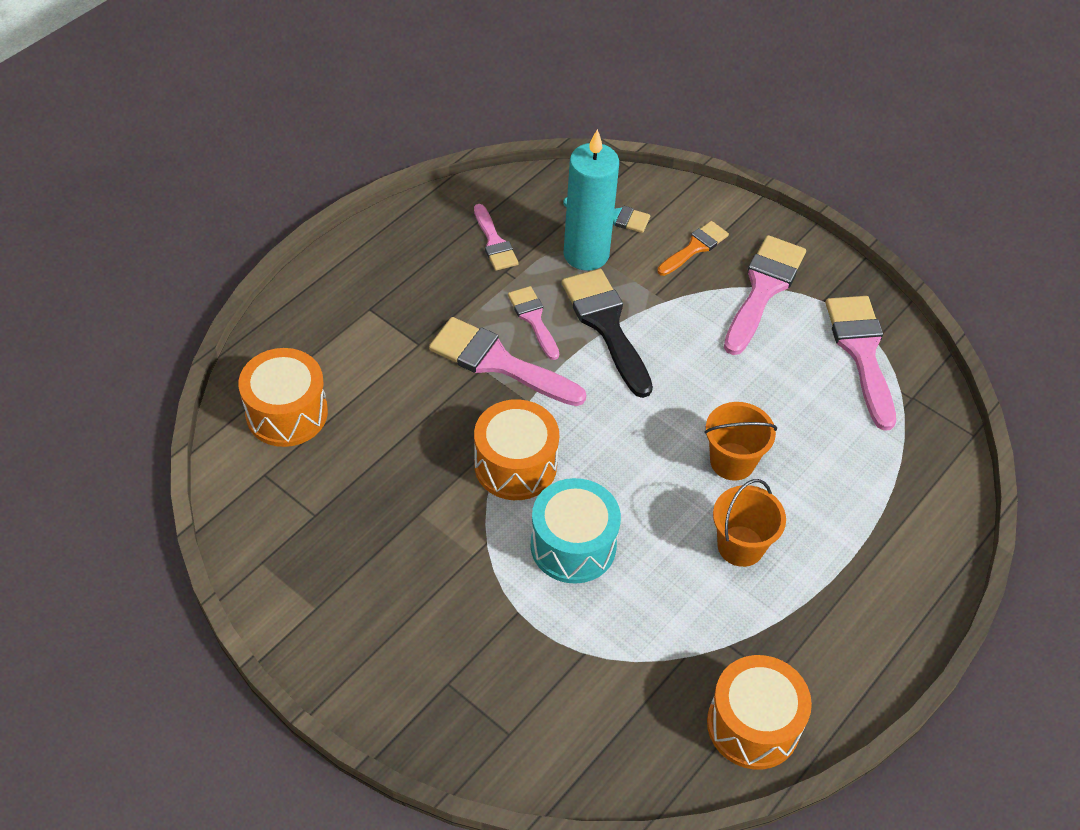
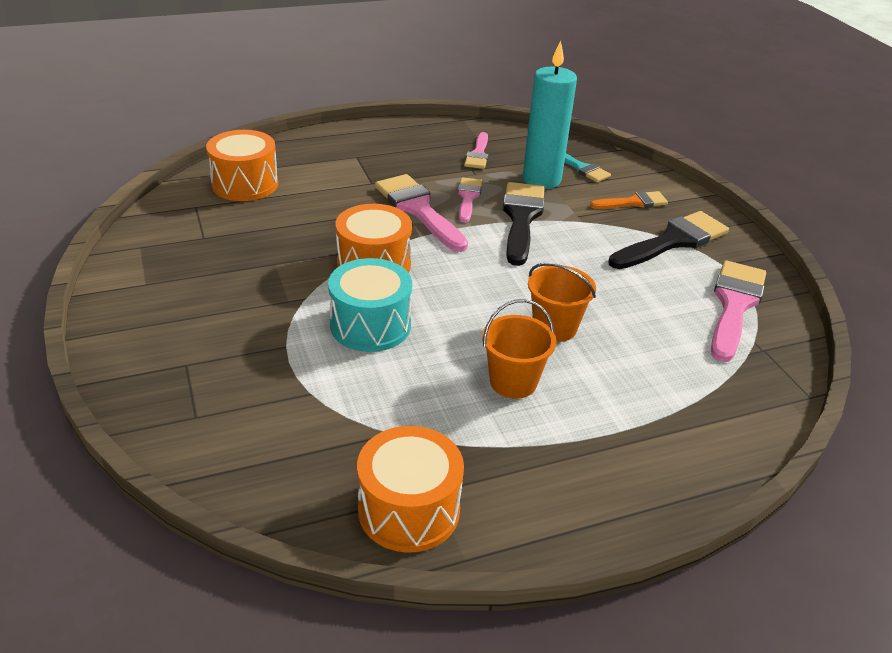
camera: 30 degrees right, 15 degrees down
(763, 289) = (673, 241): pink brush -> black brush

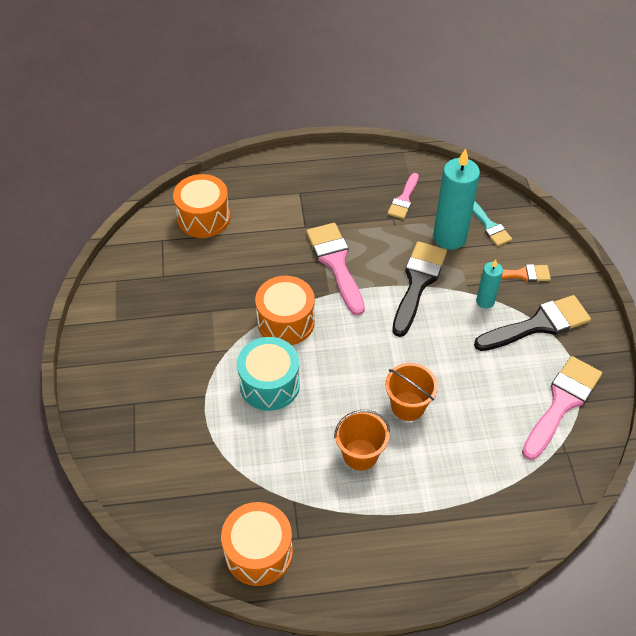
camera: 15 degrees right, 15 degrees up
(468, 197) = (380, 253): pink brush -> none
(604, 227) = (485, 301): none -> turquoise candle

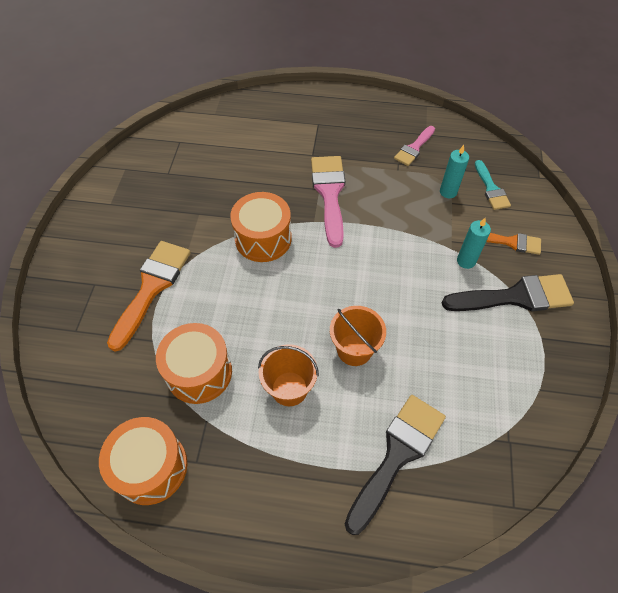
camera: 15 degrees right, 5 degrees up
(194, 393) = (152, 287): none -> orange brush
(203, 218) = (223, 129): orange drum -> orange drum (199, 372)
(269, 384) = (226, 295): turquoise drum -> none
(418, 283) = (403, 229): black brush -> black brush (397, 455)
(449, 237) = (448, 192): turquoise candle -> turquoise candle, size x0.52
(562, 403) = (519, 385): pink brush -> none

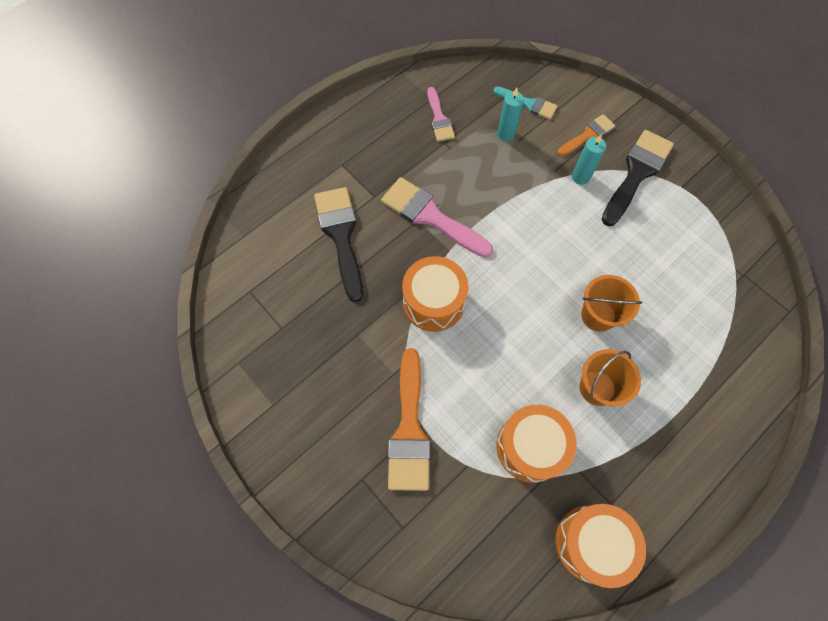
camera: 50 degrees left, 10 degrees up
(152, 287) = (409, 429): orange brush -> orange brush turned 150 degrees counterclockwise
(397, 455) = (704, 353): black brush -> black brush (341, 235)

